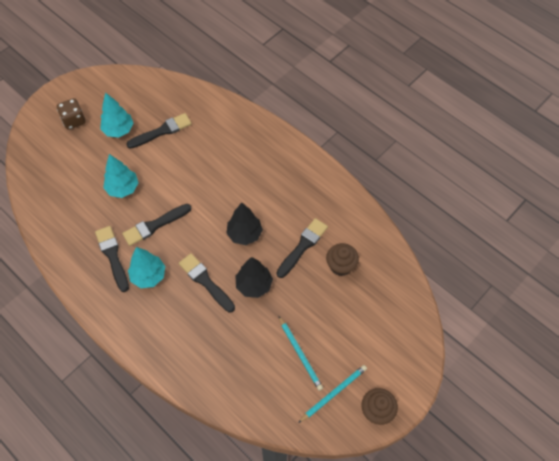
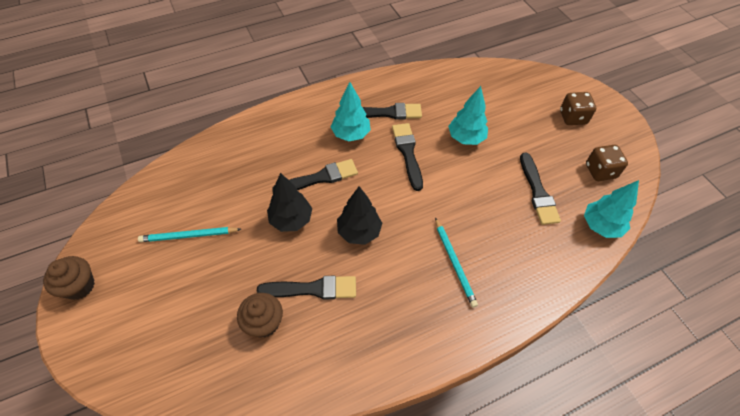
camera: 110 degrees right, 5 degrees down
(118, 130) = (549, 152): turquoise tree -> turquoise tree (600, 226)
(127, 97) = (600, 171): none -> brown dice
(303, 246) = (313, 289): black brush -> black brush turned 60 degrees counterclockwise
(333, 393) = (128, 251): turquoise pencil -> turquoise pencil (454, 263)

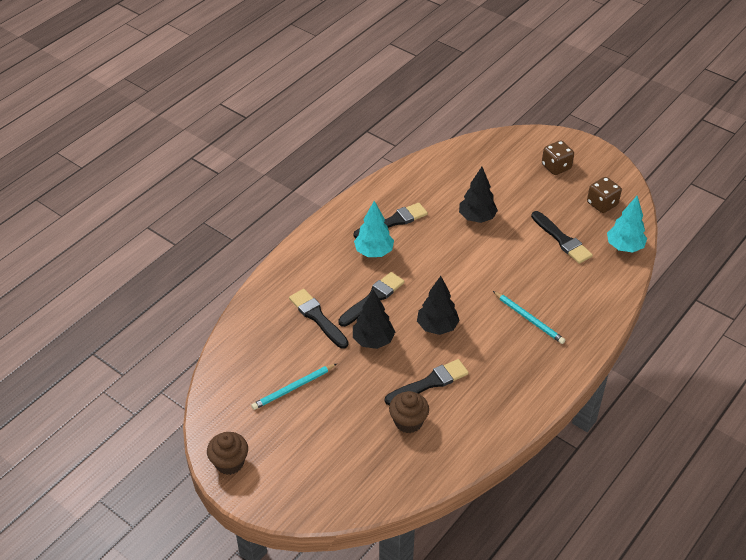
camera: 25 degrees left, 10 degrees down
(407, 153) = (435, 249): black brush -> black brush (317, 317)
(466, 138) = (477, 218): turquoise tree -> black tree

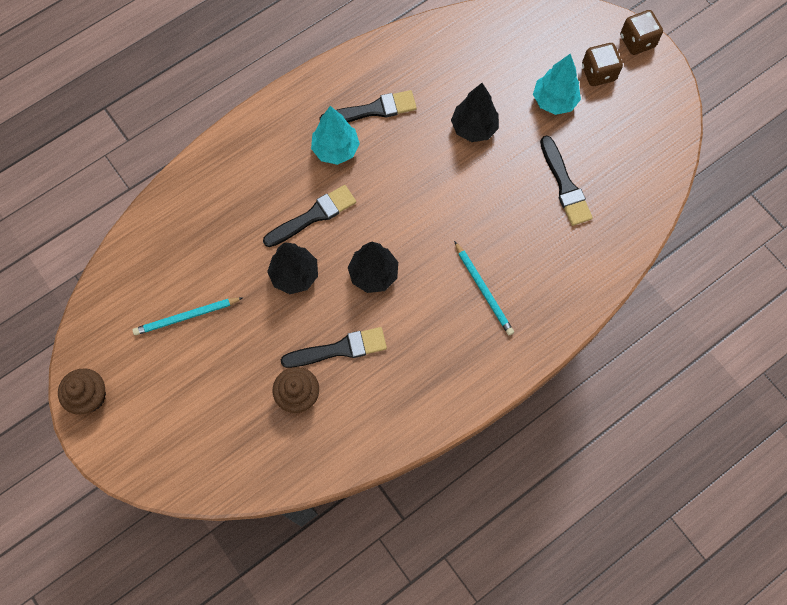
camera: 15 degrees right, 25 degrees up
(317, 317) = (242, 226): black brush -> none
(602, 204) = (634, 143): brown dice -> brown dice (637, 41)
(624, 247) = (636, 214): turquoise tree -> turquoise tree (554, 101)

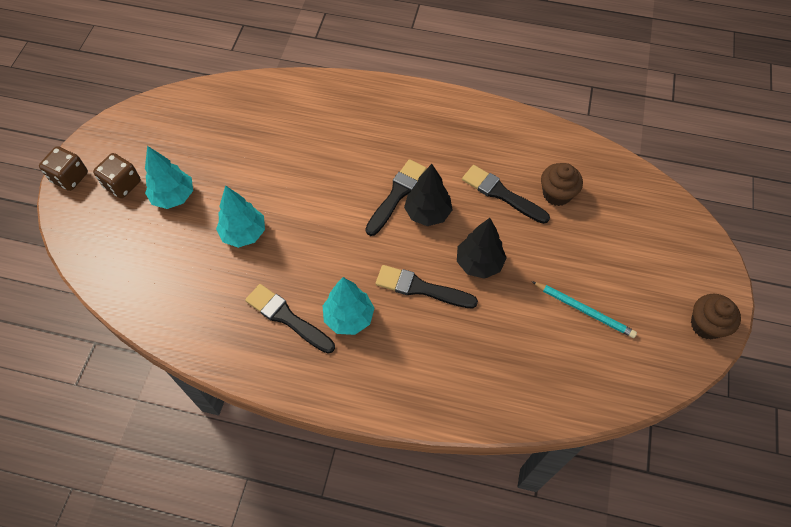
camera: 130 degrees left, 10 degrees down
(474, 128) = (244, 233): black tree -> turquoise tree
(483, 290) = (374, 141): turquoise pencil -> none
(565, 185) = (246, 146): black brush -> black brush (396, 195)

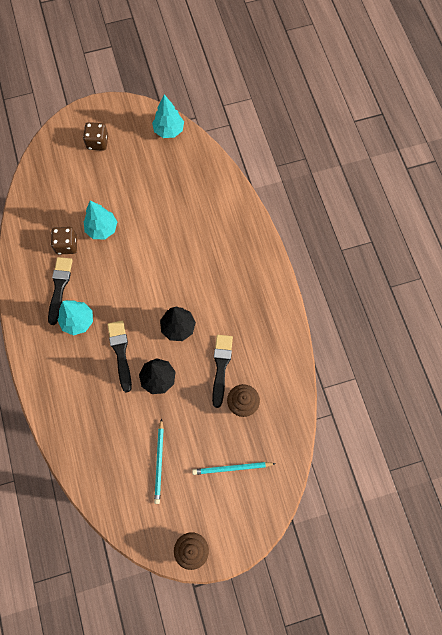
camera: 60 degrees right, 10 degrees up
(70, 177) = (86, 112): brown dice -> brown dice (67, 245)
(173, 197) = (105, 175): turquoise tree -> turquoise tree (169, 130)
(396, 195) = (181, 301): black brush -> none
(627, 240) = (232, 468): none -> turquoise pencil

